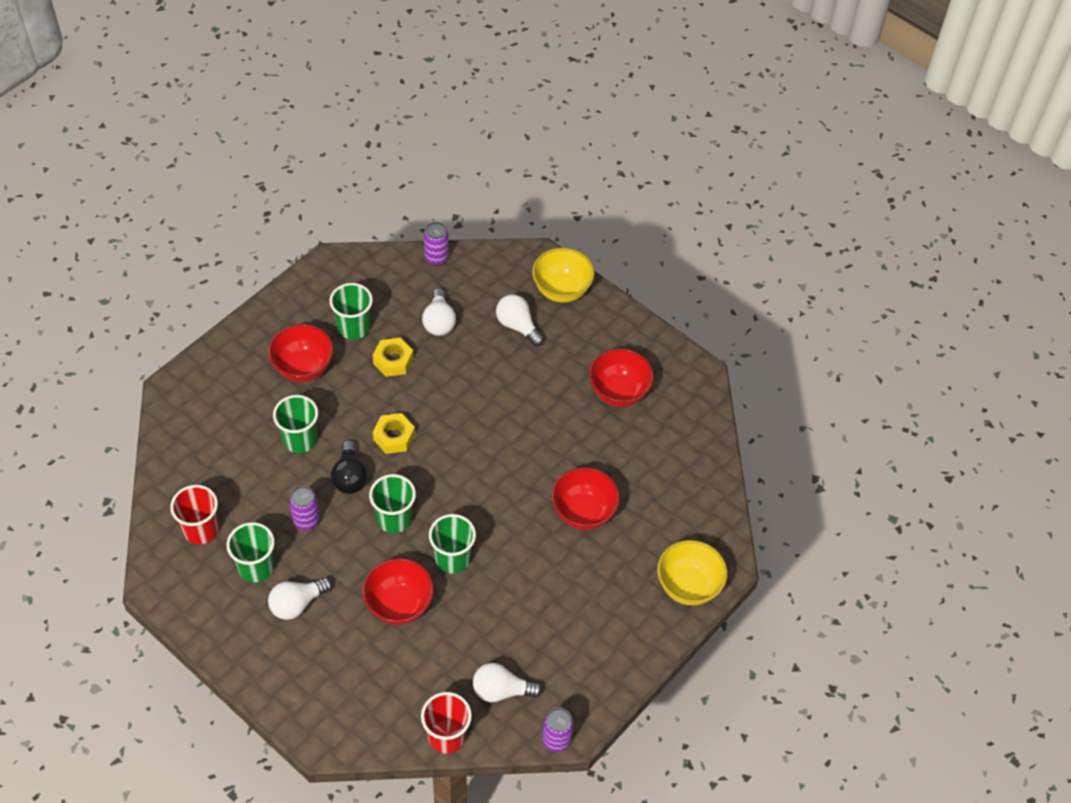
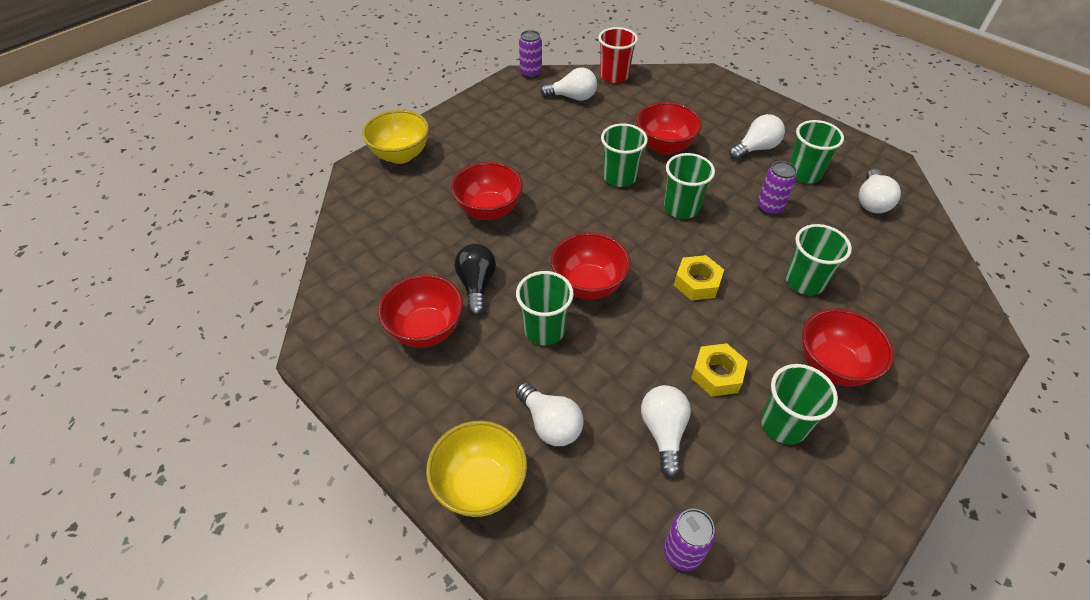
camera: 175 degrees left, 5 degrees down
(201, 529) = (871, 202): red cup -> white light bulb
(349, 477) = (737, 244): black light bulb -> black light bulb (476, 285)
(488, 433) = (588, 285): none -> red bowl
(524, 394) = (544, 329): none -> green cup

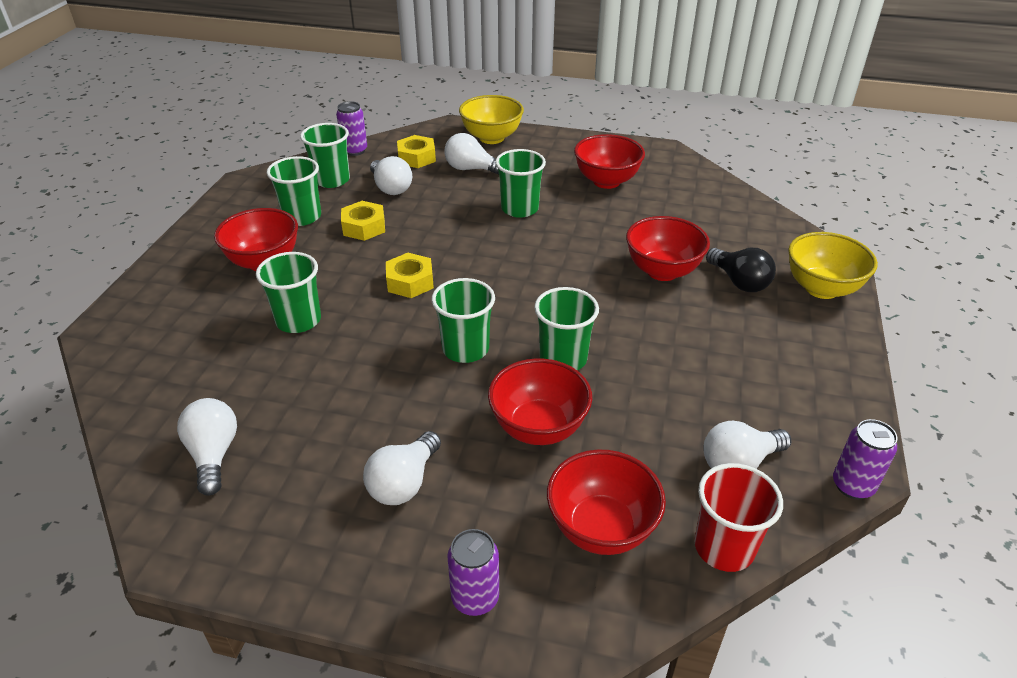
camera: 150 degrees right, 10 degrees down
(476, 285) = (602, 216): black light bulb -> black light bulb (739, 282)
(588, 285) = (510, 246): red bowl -> red bowl (601, 528)
(604, 486) = (416, 157): none -> yellow nut
(769, 207) = (357, 390): purple can -> purple can (475, 598)
(804, 173) = (319, 465): green cup -> green cup (332, 180)

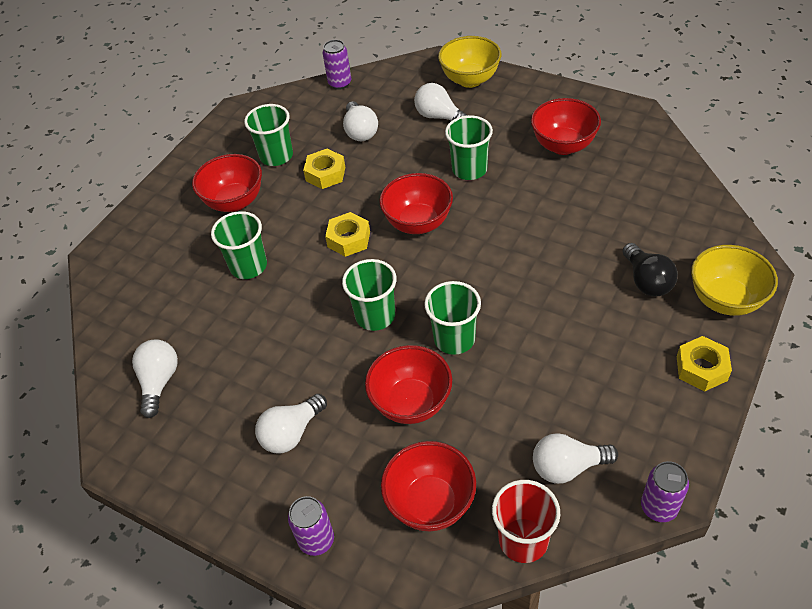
camera: 20 degrees right, 10 degrees up
(332, 180) = (311, 116): green cup -> none
(416, 157) = (393, 97): yellow nut -> yellow nut (701, 368)
(662, 271) = (577, 258): red bowl -> red bowl (418, 223)

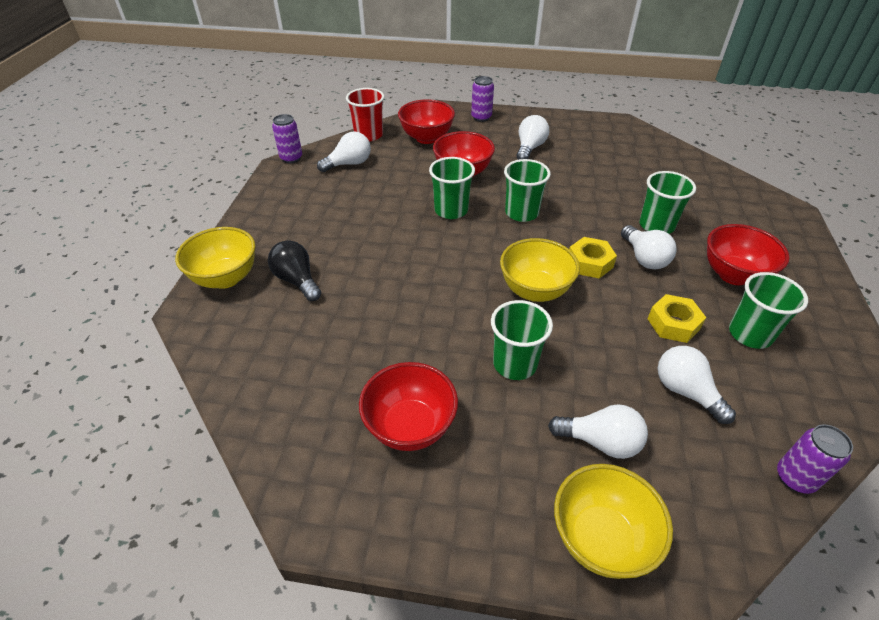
camera: 155 degrees right, 5 degrees down
(159, 382) = (639, 153): white light bulb -> white light bulb (644, 258)
(418, 223) = (534, 290): red bowl -> yellow bowl
(701, 368) = (255, 227): yellow nut -> none

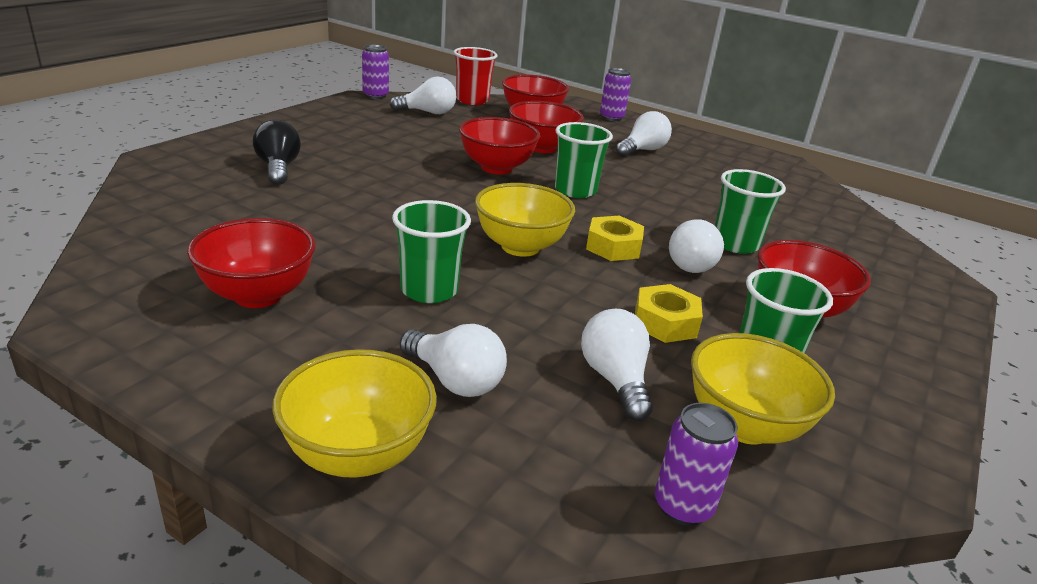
camera: 20 degrees right, 15 degrees down
(226, 278) = (215, 148): yellow bowl -> yellow bowl (744, 425)
(451, 210) = (496, 168): green cup -> red bowl

